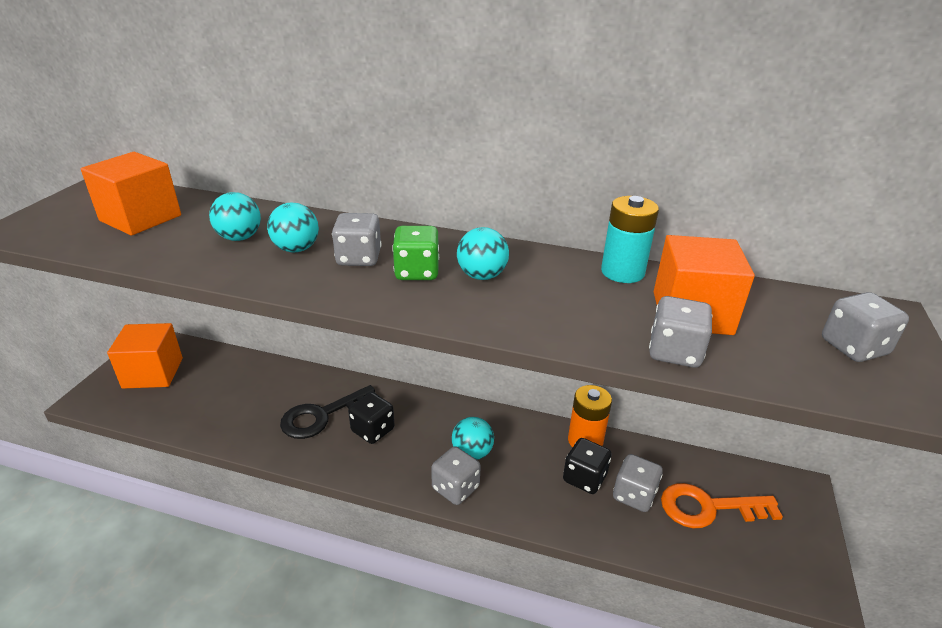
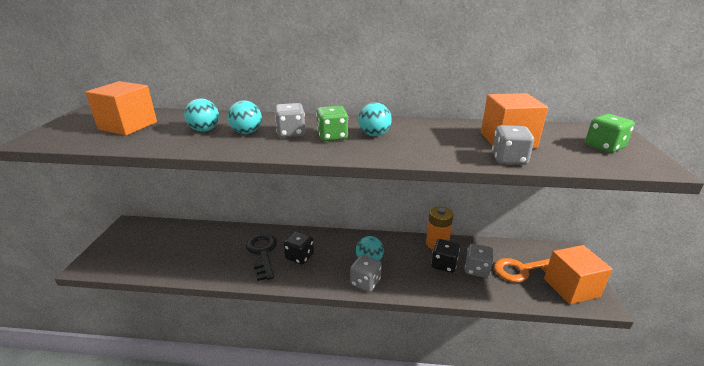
camera: 10 degrees left, 5 degrees down
(153, 373) = (132, 243): orange cube -> orange cube (571, 287)
(322, 416) = (262, 253): black key -> black key turned 120 degrees clockwise
(622, 272) = (457, 125): turquoise battery -> none
(854, 347) = (604, 147): grey dice -> green dice

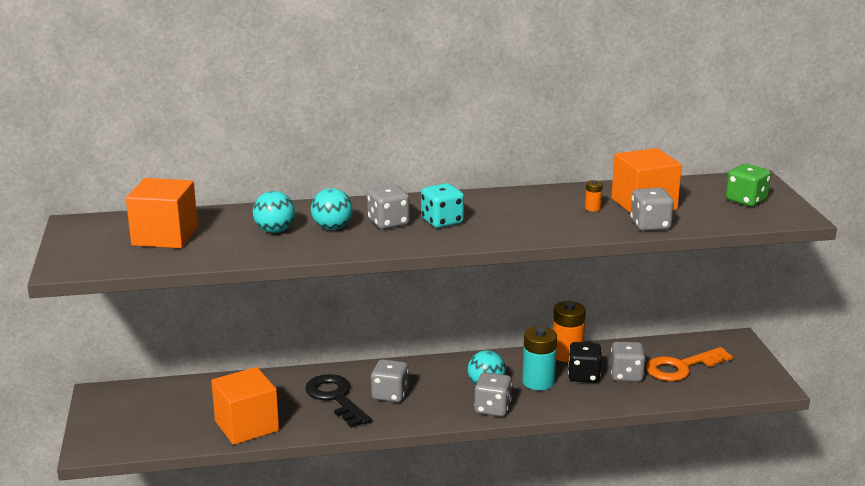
camera: 15 degrees left, 5 degrees down
(299, 257) = (390, 395): black dice -> grey dice
(332, 136) = (442, 221): green dice -> turquoise dice
(374, 135) = (490, 214): turquoise ball -> none
(408, 264) = (538, 382): none -> turquoise battery
(461, 139) = (592, 208): none -> orange battery
(571, 287) = (740, 377): orange cube -> orange cube (247, 426)

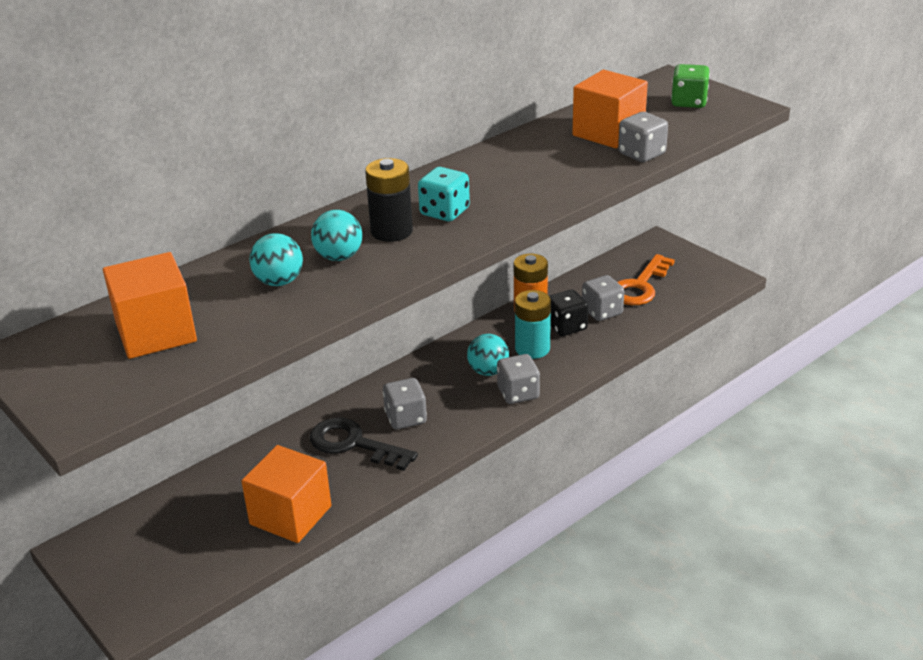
camera: 30 degrees left, 10 degrees up
(388, 223) = (391, 231): grey dice -> black battery
(592, 208) = (569, 151): orange battery -> none

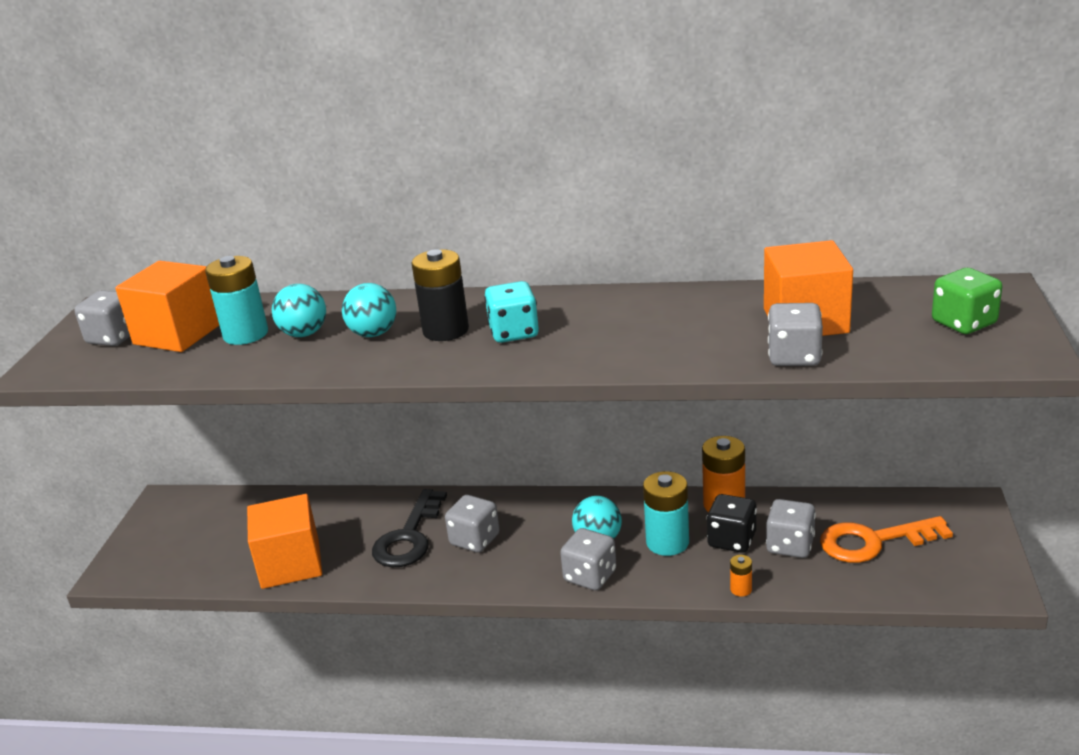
camera: 50 degrees right, 5 degrees down
(93, 364) = (114, 337): none -> grey dice
(226, 304) = (246, 334): none -> turquoise battery
(354, 444) = (409, 537): black key -> black key turned 150 degrees counterclockwise
(613, 349) = (741, 589): none -> orange battery

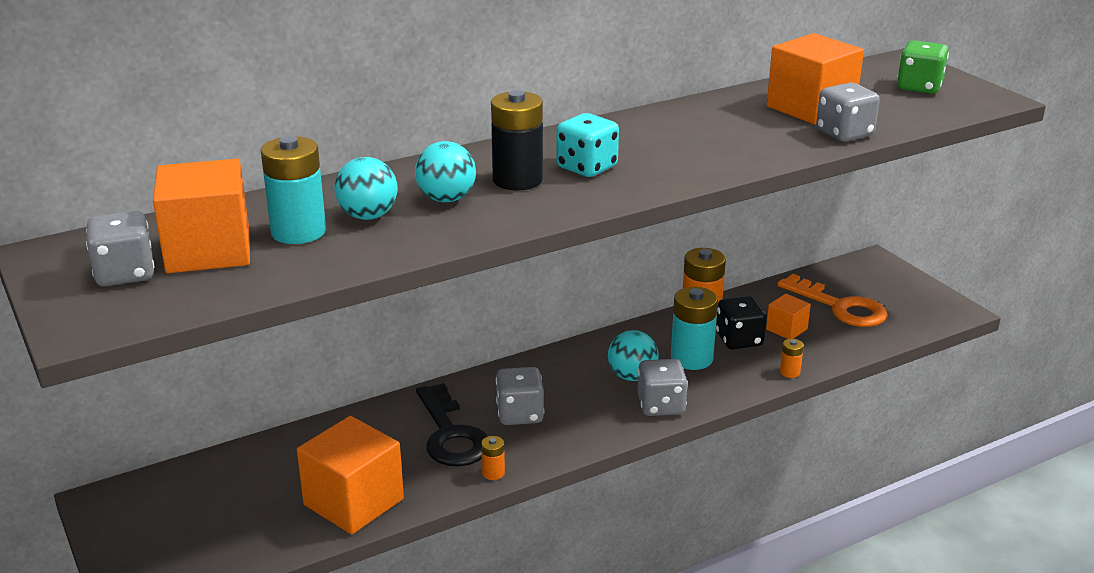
camera: 40 degrees left, 0 degrees up
(401, 581) = (493, 473): none -> orange battery
(790, 545) = (786, 329): grey dice -> orange cube
(873, 542) = (840, 307): orange key -> orange key turned 90 degrees counterclockwise

